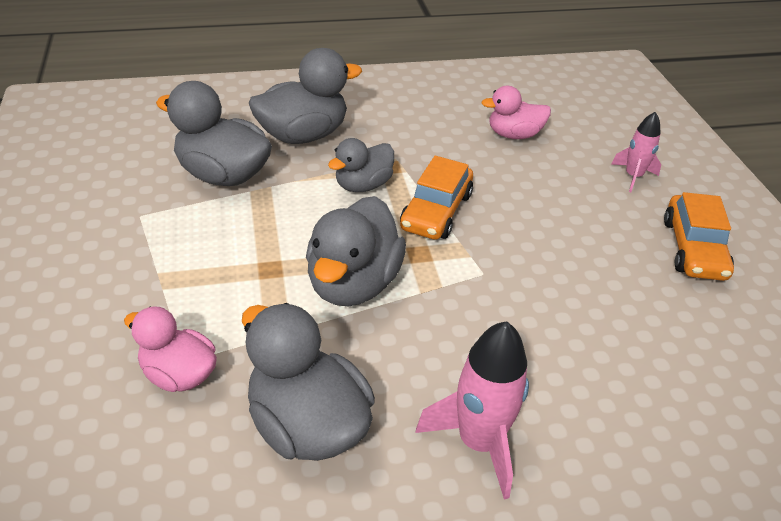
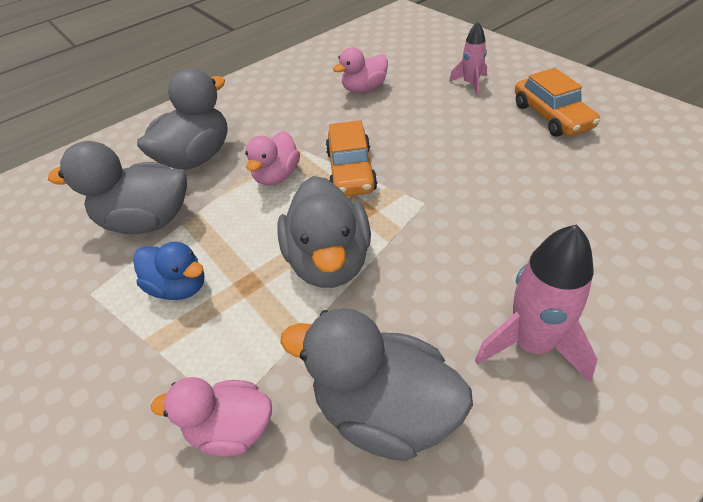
camera: 20 degrees left, 5 degrees up
(212, 244) = (179, 287): none -> blue duck
(363, 185) = (277, 176): grey duck -> pink duck

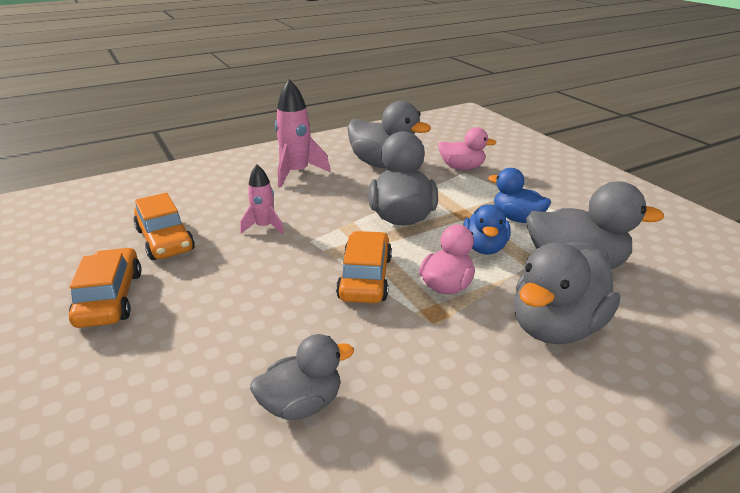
camera: 175 degrees left, 15 degrees down
(233, 228) = (484, 247): none -> blue duck
(364, 89) = (302, 404): pink duck -> grey duck
(470, 84) = (140, 373): pink rocket -> pink rocket (264, 227)
(579, 174) = (165, 240): none -> orange car

